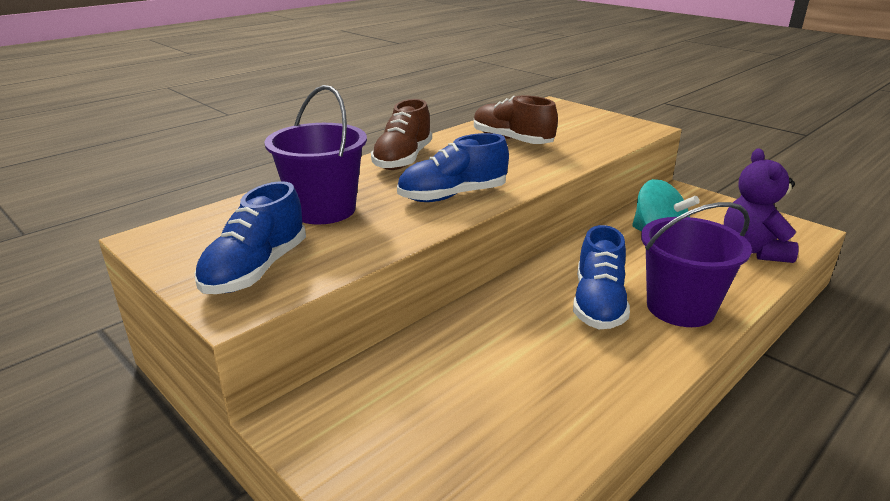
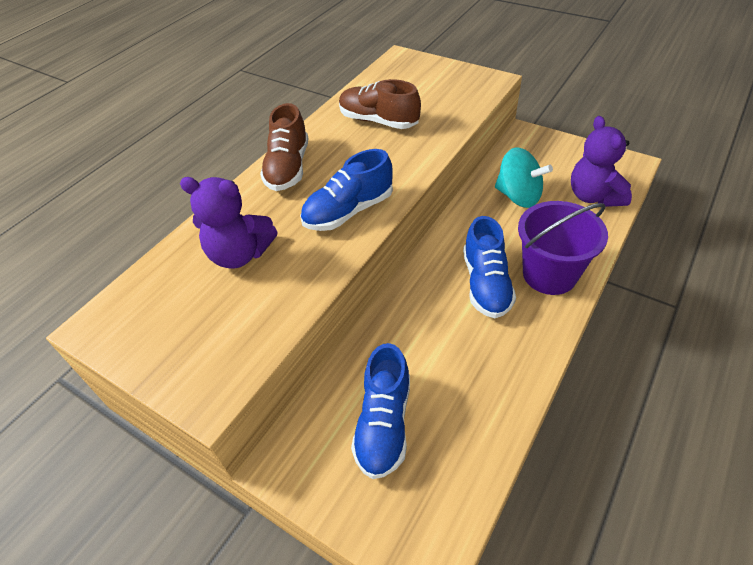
camera: 10 degrees left, 20 degrees up
(256, 270) = (209, 347): blue shoe -> blue shoe (384, 423)
(323, 210) = (240, 254): purple bucket -> purple teddy bear

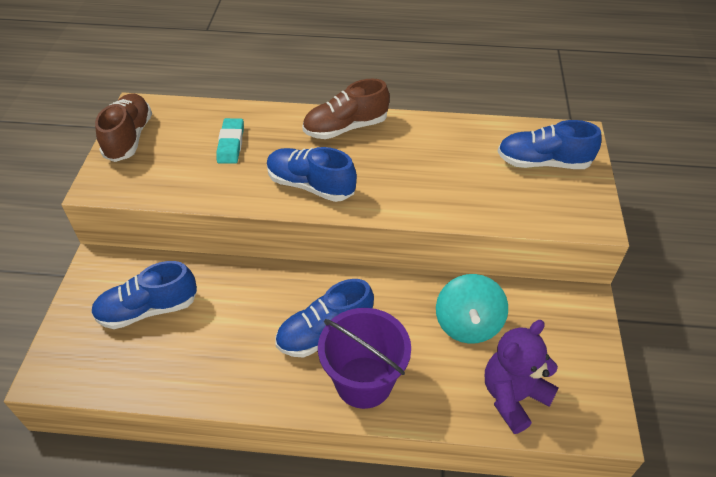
camera: 60 degrees right, 0 degrees up
(240, 254) = (231, 144): purple teddy bear -> turquoise eraser
(378, 121) = (451, 158): brown shoe -> brown shoe (129, 138)
(417, 81) = (543, 162): none -> blue shoe

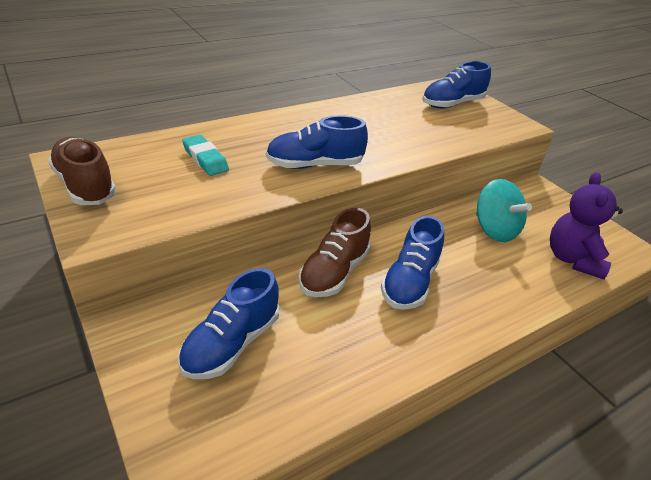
camera: 40 degrees left, 10 degrees down
(345, 128) = (293, 121): brown shoe -> brown shoe (334, 272)
(363, 382) = (478, 301): purple bucket -> none

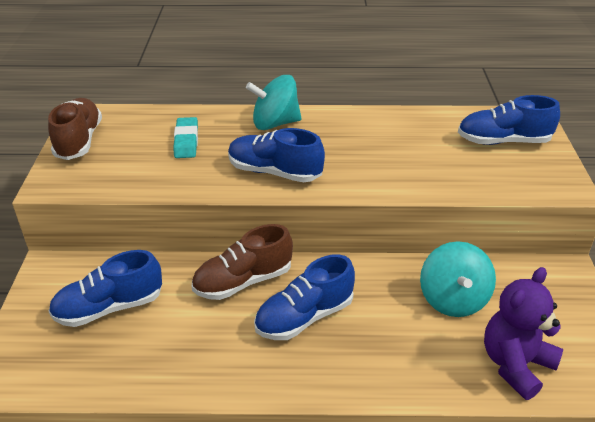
camera: 35 degrees right, 0 degrees up
(272, 127) = (275, 123): none -> turquoise spinning top

